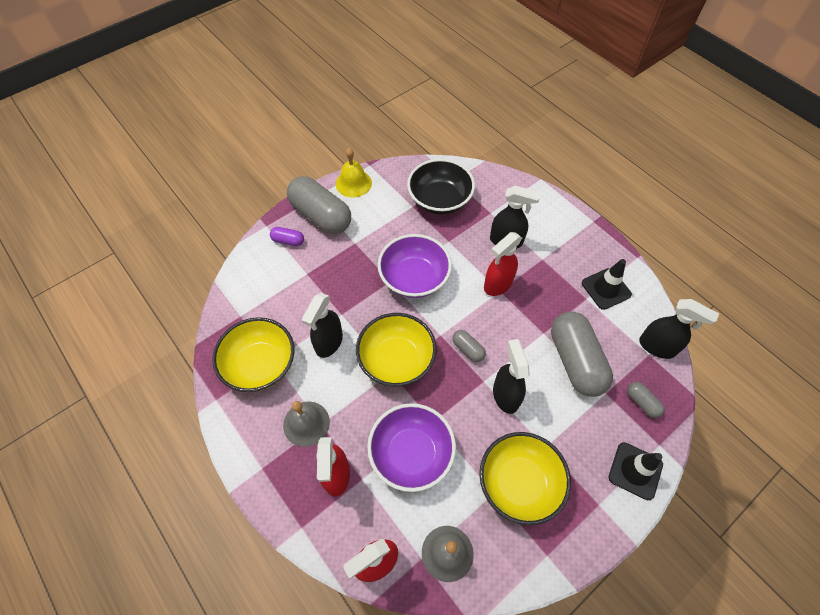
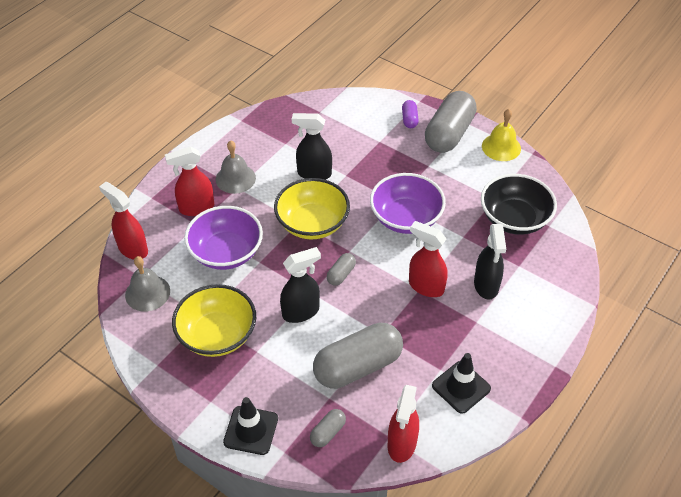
camera: 75 degrees right, 10 degrees down
(260, 364) = (279, 136): yellow bowl -> none
(657, 347) = (402, 444): black spray bottle -> red spray bottle

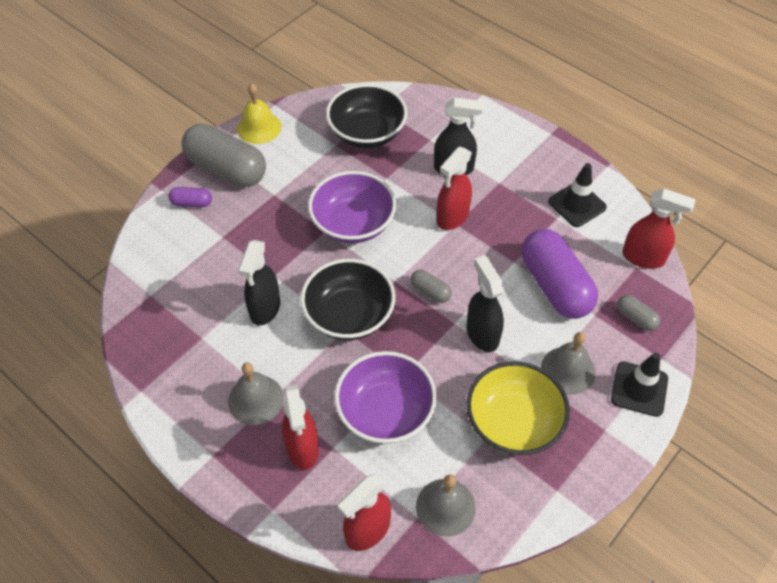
camera: 85 degrees left, 5 degrees up
(268, 375) = (568, 370): none -> grey bell
(312, 223) = (349, 315): yellow bowl -> black bowl
(358, 366) = (555, 286): grey capsule -> purple capsule

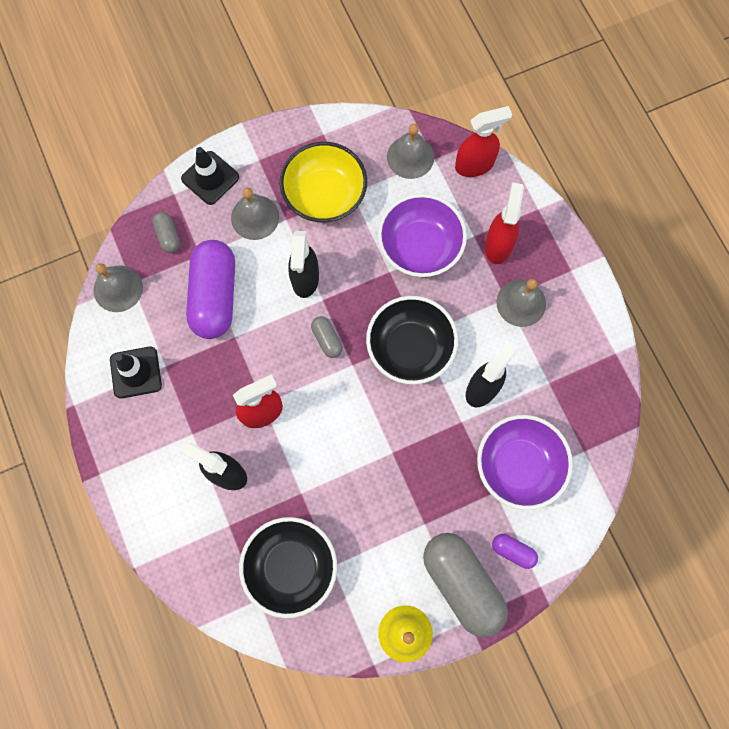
camera: 155 degrees left, 20 degrees up
(353, 224) = (361, 448): purple bowl -> purple bowl (518, 466)
(643, 258) = (118, 288): red spray bottle -> grey bell

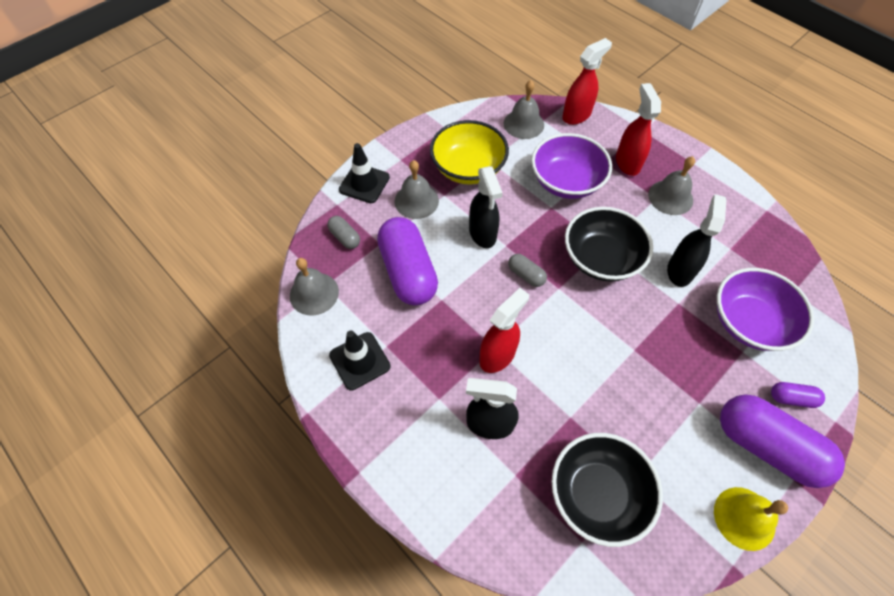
camera: 20 degrees left, 15 degrees down
(462, 584) = (766, 446): grey capsule -> purple capsule

